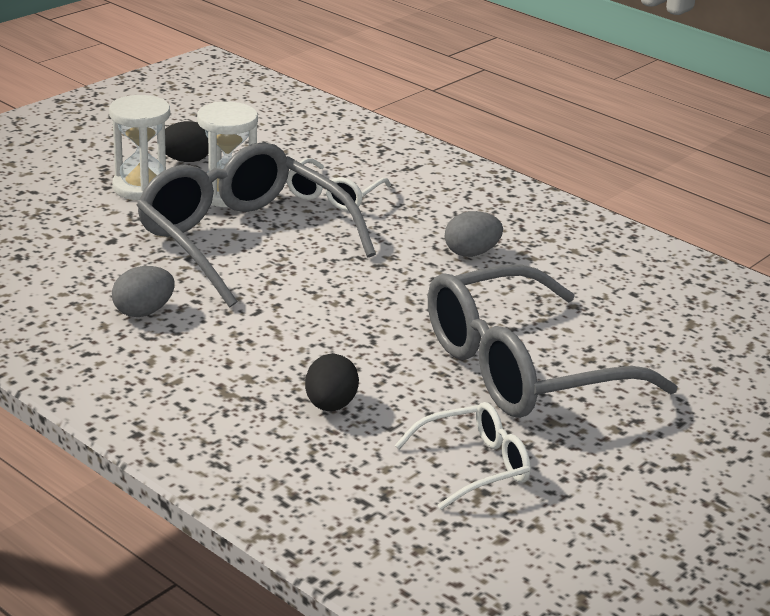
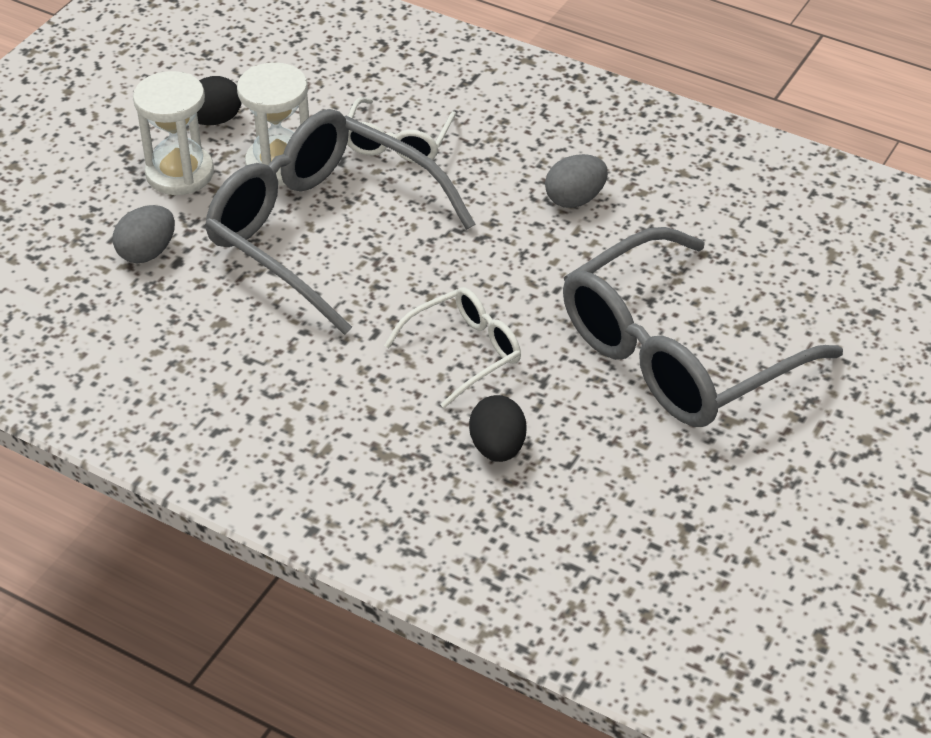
camera: 10 degrees left, 15 degrees up
(143, 312) = (254, 359): grey egg -> grey egg (147, 252)
(473, 466) = (667, 497): white glasses -> white glasses (463, 353)

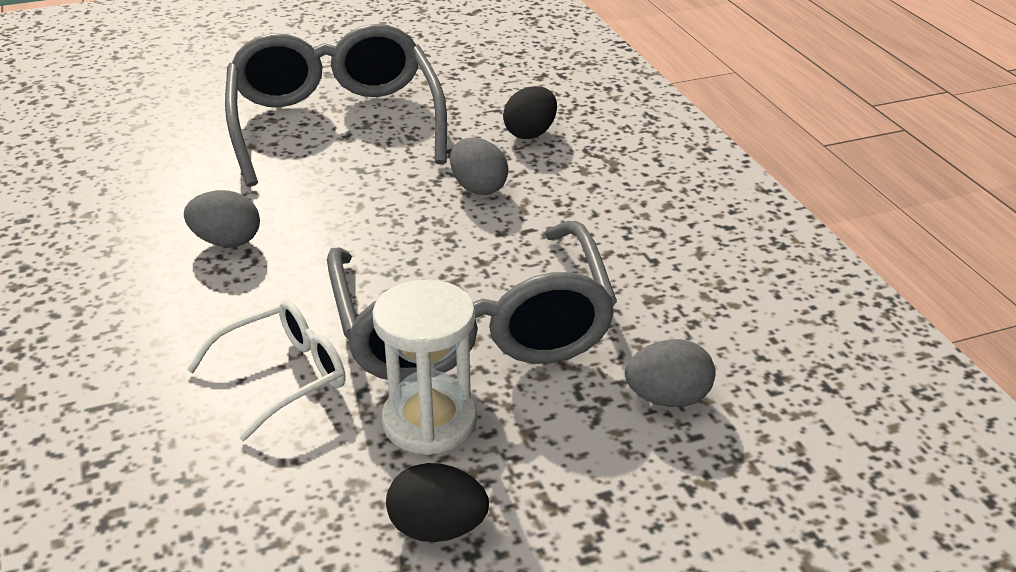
camera: 140 degrees left, 10 degrees down
(180, 173) = (549, 475): white hourglass -> none
(463, 353) = (478, 188): white glasses -> grey egg
(679, 353) = (335, 124): grey glasses -> grey glasses turned 105 degrees counterclockwise

